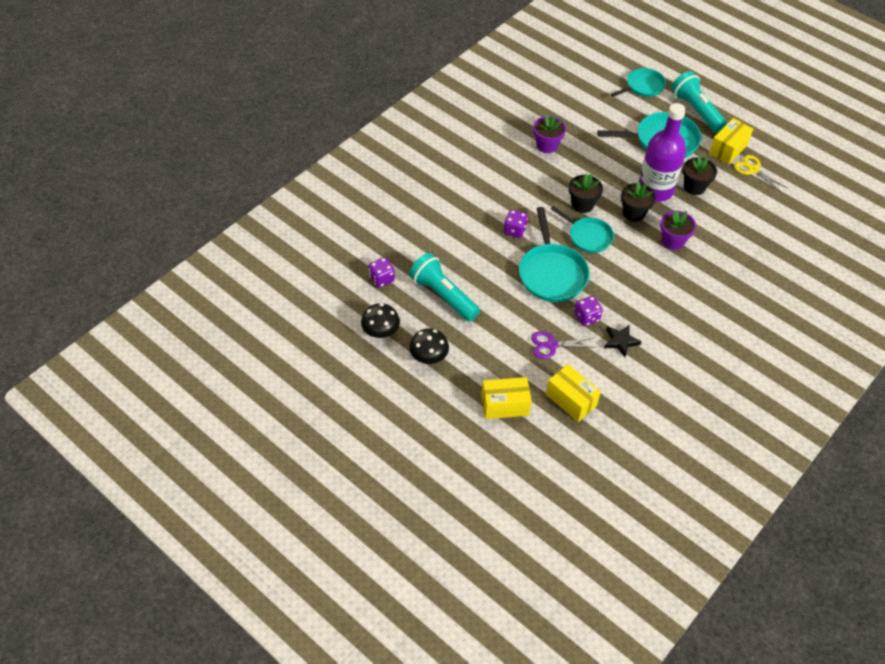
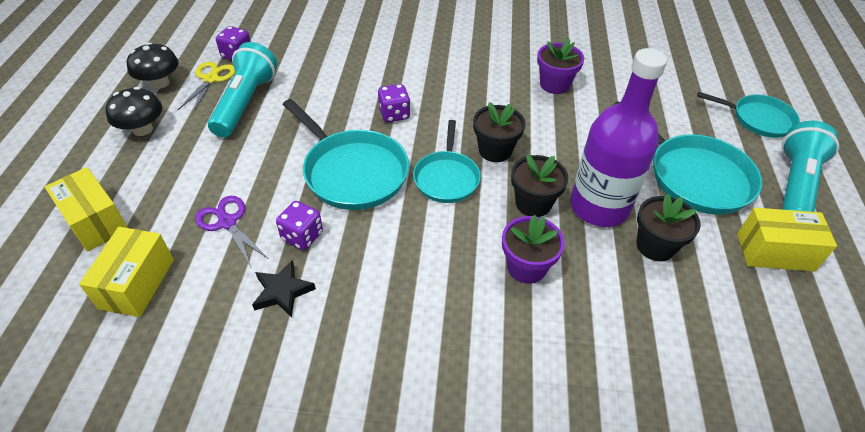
camera: 55 degrees right, 5 degrees down
(552, 273) = (352, 172): turquoise pan -> turquoise pan turned 90 degrees counterclockwise
(753, 170) = (777, 302): yellow scissors -> yellow scissors (211, 79)

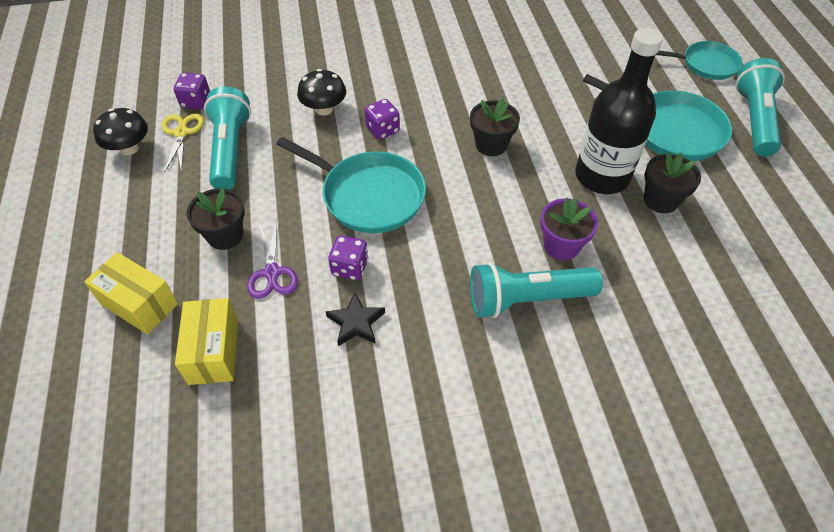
camera: 15 degrees left, 5 degrees up
(142, 129) = (137, 201): black mushroom -> black mushroom (324, 109)
(227, 223) = (272, 273): purple scissors -> purple scissors turned 135 degrees counterclockwise
(446, 178) = (458, 181): turquoise pan -> none
(466, 313) = (526, 299): none -> turquoise flashlight
(533, 203) = (544, 187): black flower pot -> black flower pot (225, 235)
(554, 84) = (519, 68): purple flower pot -> none
(599, 207) = (602, 176): purple bottle -> black bottle
(775, 252) = (757, 182): yellow box -> none

